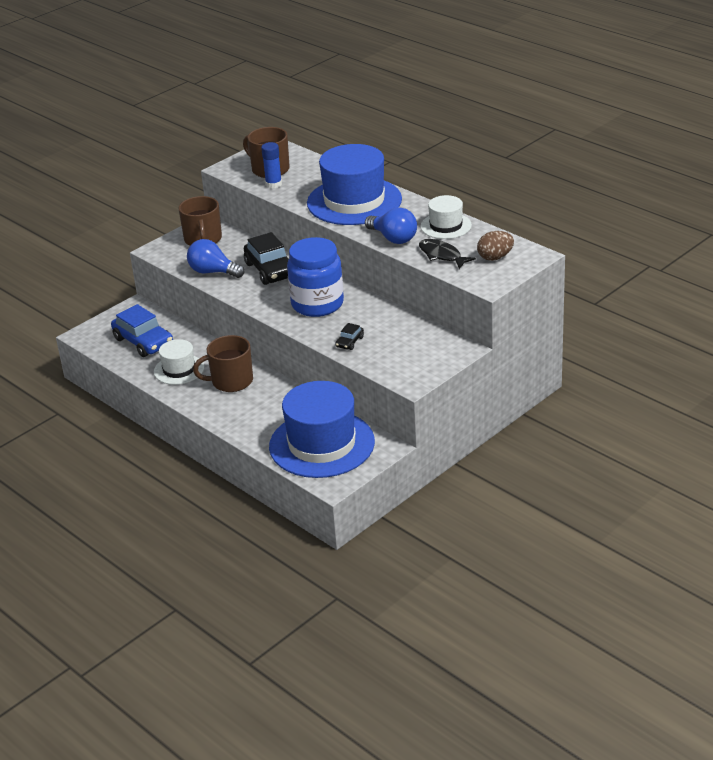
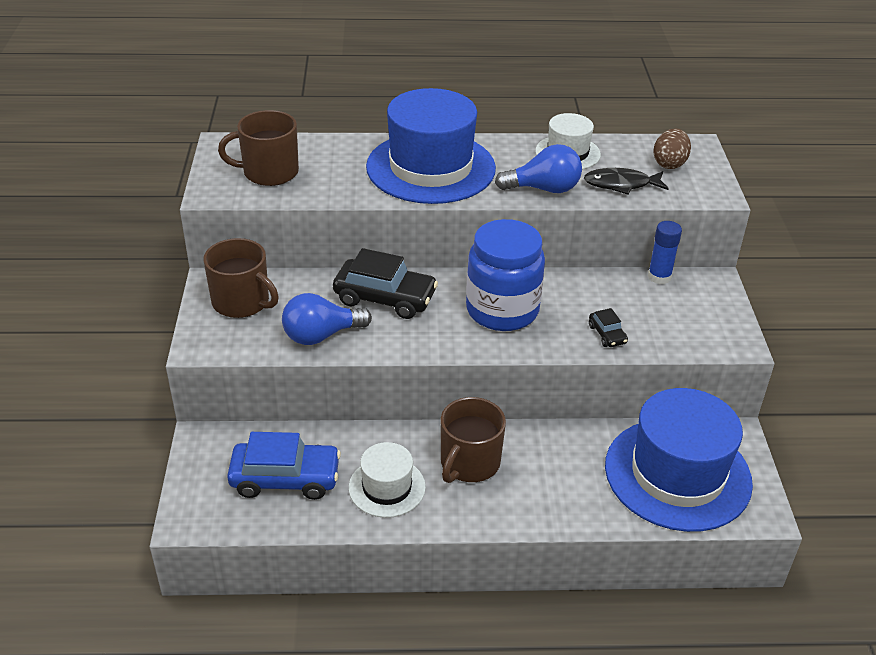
camera: 50 degrees left, 5 degrees up
(273, 184) = (305, 187): blue glue stick -> blue glue stick (659, 277)

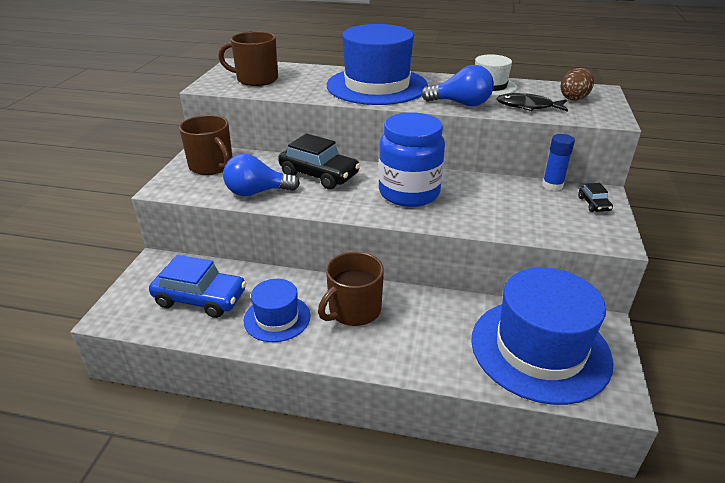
camera: 15 degrees right, 5 degrees down
(387, 487) = (277, 318): white hat -> blue hat
(607, 334) = (493, 219): black car -> black car (593, 204)

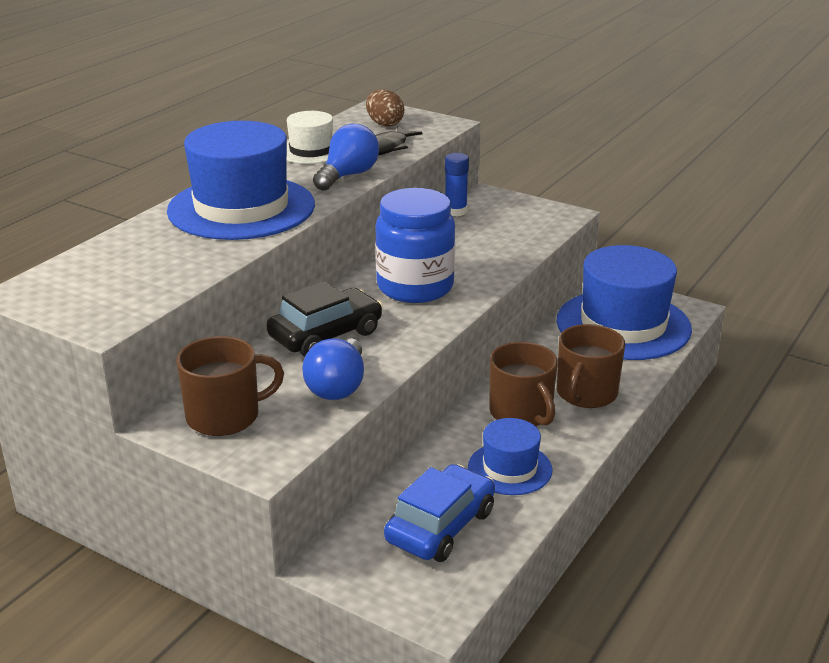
camera: 70 degrees left, 5 degrees down
(256, 79) = (118, 284): brown mug -> brown mug (586, 394)
(593, 204) = (503, 204): black car -> none

